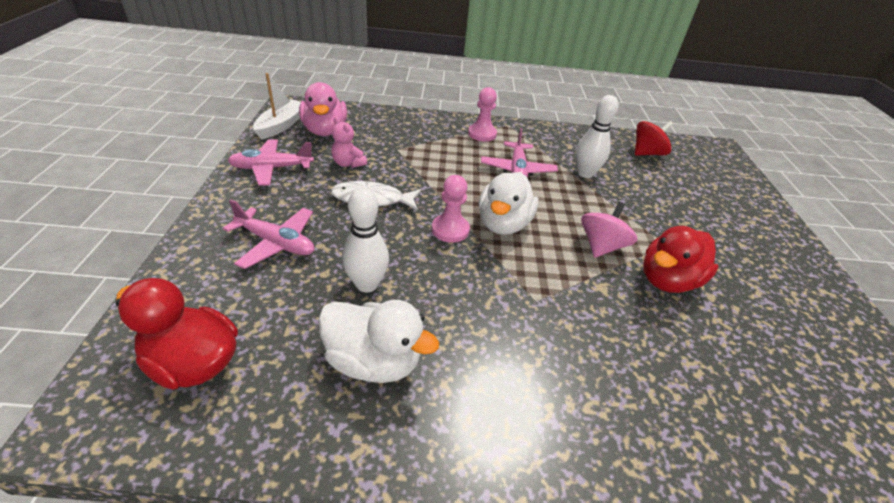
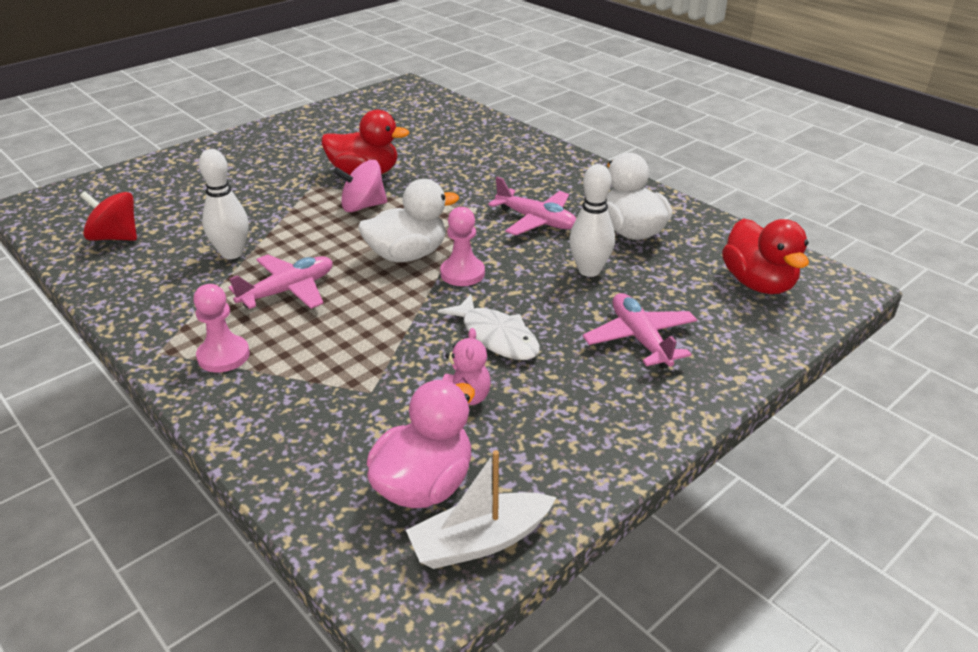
camera: 130 degrees left, 5 degrees down
(272, 168) = (571, 444): pink plane -> pink plane (536, 221)

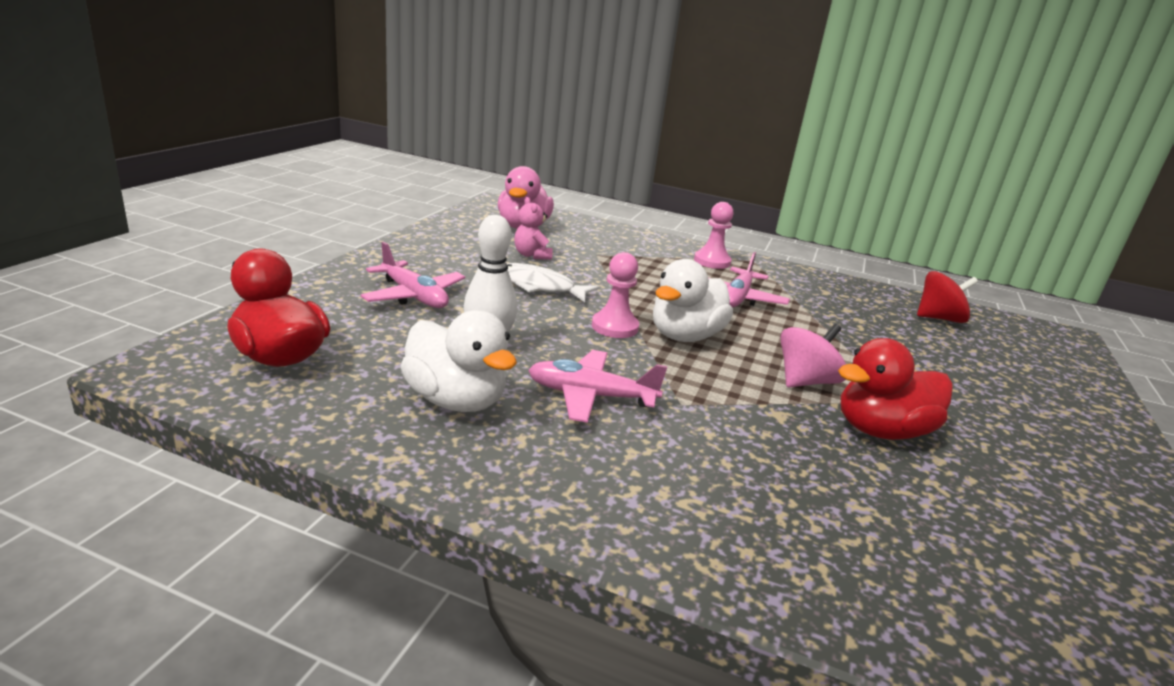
camera: 150 degrees right, 10 degrees down
(232, 253) = (830, 318): white bowling pin -> none
(480, 541) = (478, 215): white boat -> none

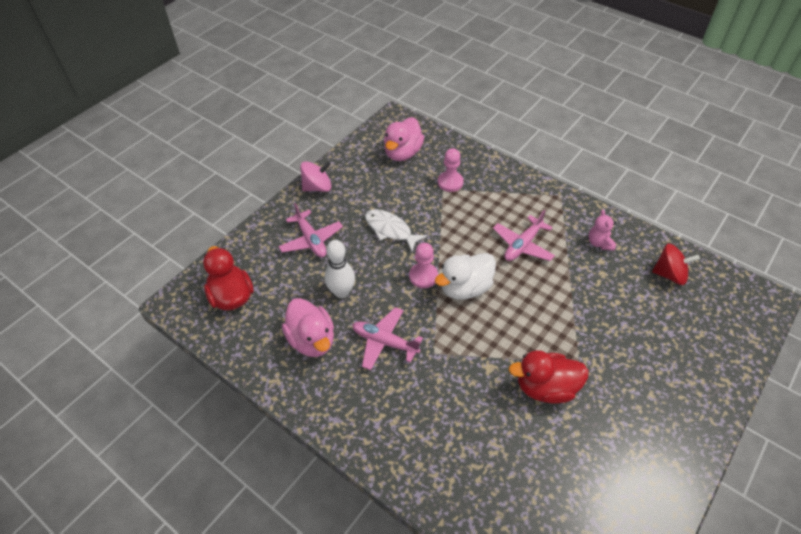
camera: 20 degrees right, 25 degrees up
(456, 400) = (312, 340): white duck -> pink duck
(531, 255) = (397, 191): pink teddy bear -> pink teddy bear (599, 243)
(712, 261) = (526, 197): pink pawn -> pink pawn (450, 182)
(805, 381) = (522, 339): pink spinning top -> pink spinning top (317, 187)

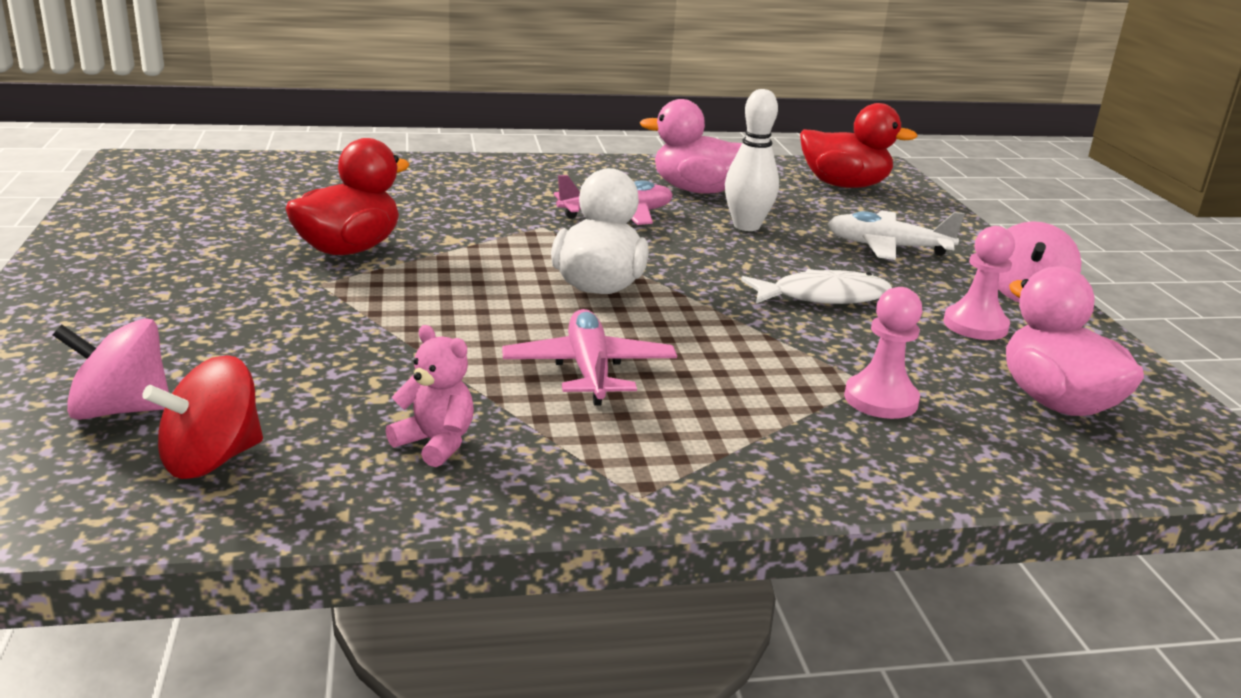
camera: 130 degrees right, 25 degrees down
(311, 240) = (887, 247): pink plane -> white plane
(423, 276) = (678, 274): pink pawn -> pink pawn (975, 325)
(691, 316) = (120, 410): none -> pink spinning top

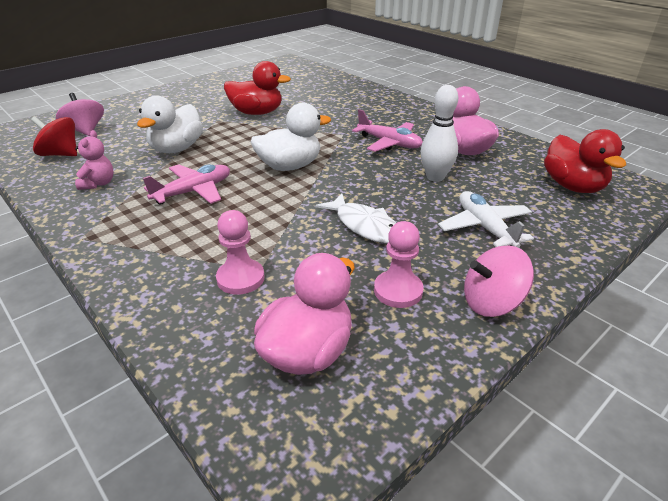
camera: 60 degrees right, 10 degrees up
(392, 344) = (177, 149): none -> white duck

